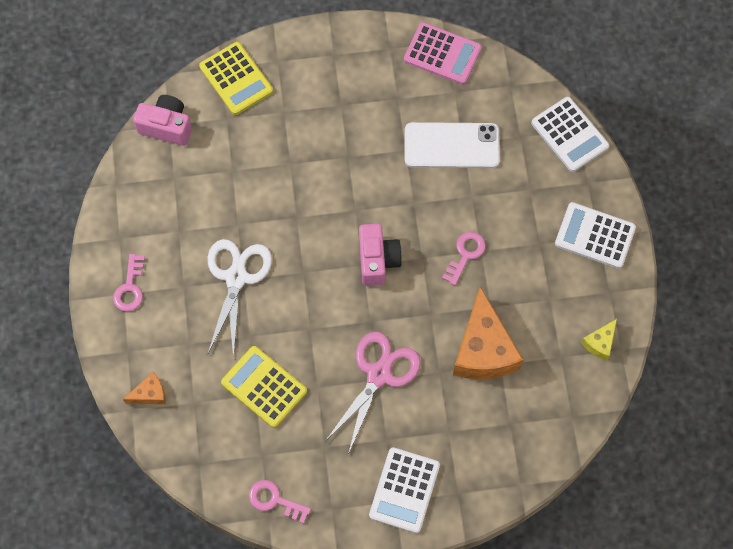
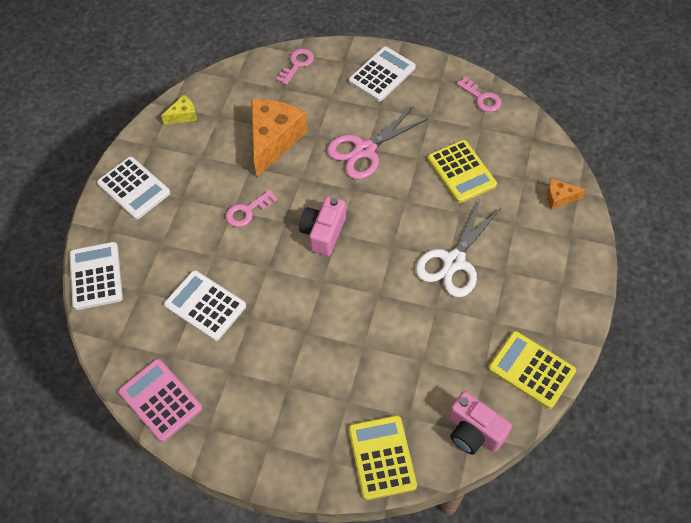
camera: 155 degrees left, 10 degrees down
(130, 288) = (555, 287): pink key -> pink key (297, 64)
(131, 198) = (531, 370): none -> yellow calculator
(451, 146) = (205, 305): white phone -> white calculator

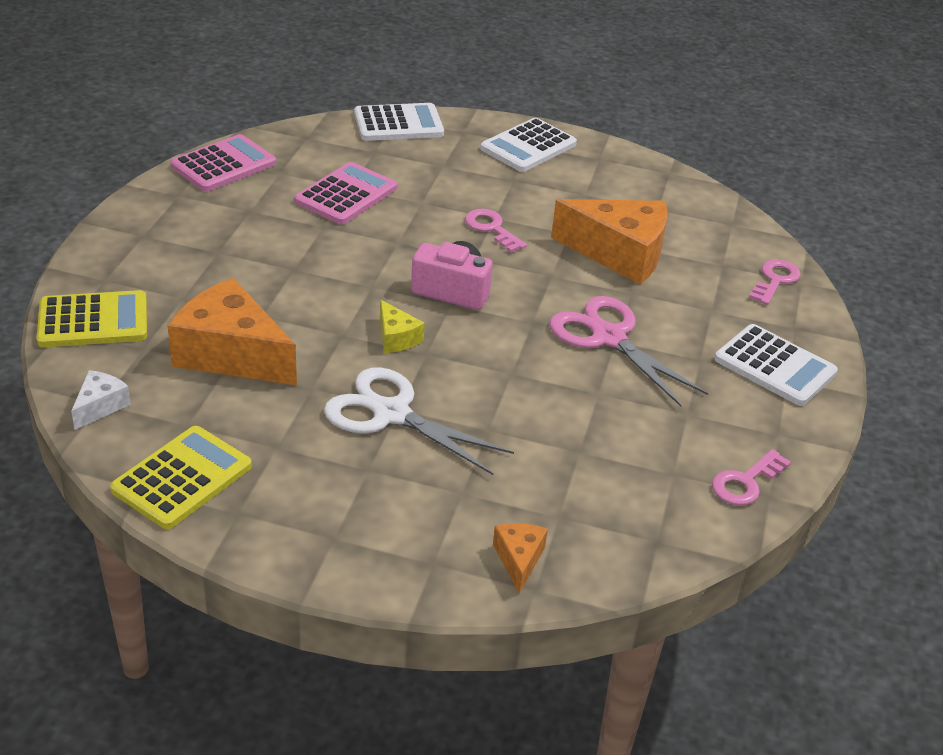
camera: 85 degrees right, 20 degrees down
(183, 115) = (655, 182): yellow cheese -> yellow cheese (396, 338)
(205, 305) = (346, 195): white calculator -> pink calculator
(297, 64) = (775, 280): pink key -> pink key turned 90 degrees counterclockwise
(408, 359) = (231, 354): none -> orange cheese
(461, 172) = (572, 439): yellow calculator -> none
(474, 432) = (100, 406): pink camera -> white cheese

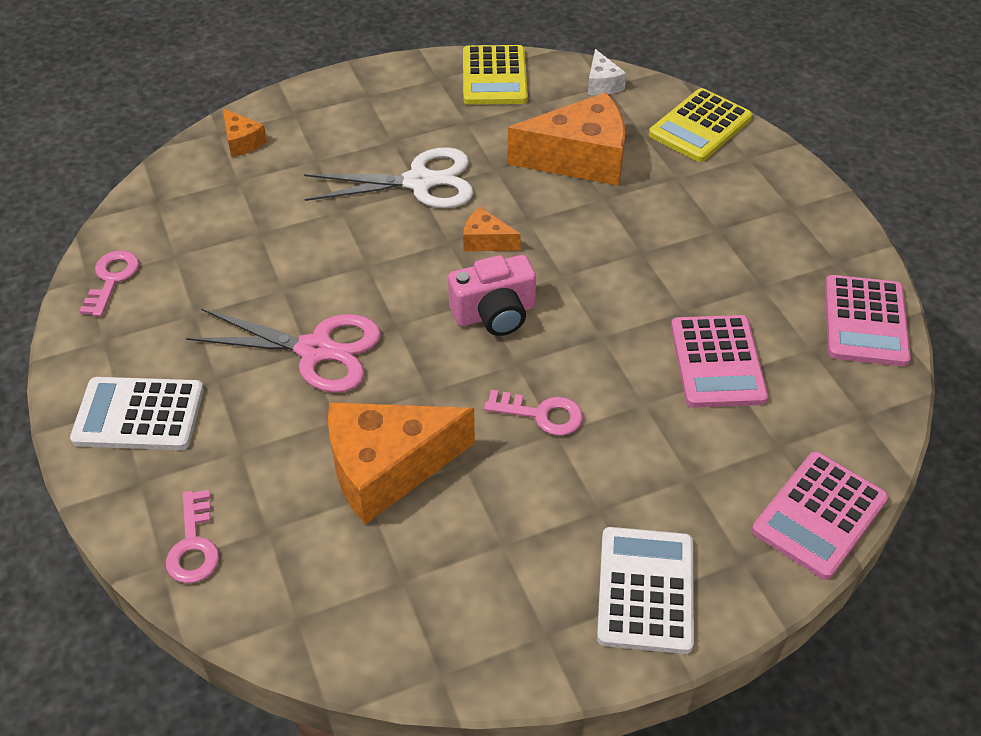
camera: 145 degrees right, 10 degrees up
(396, 338) = (486, 241): yellow cheese -> orange cheese
(398, 124) = (819, 515): white calculator -> pink calculator

